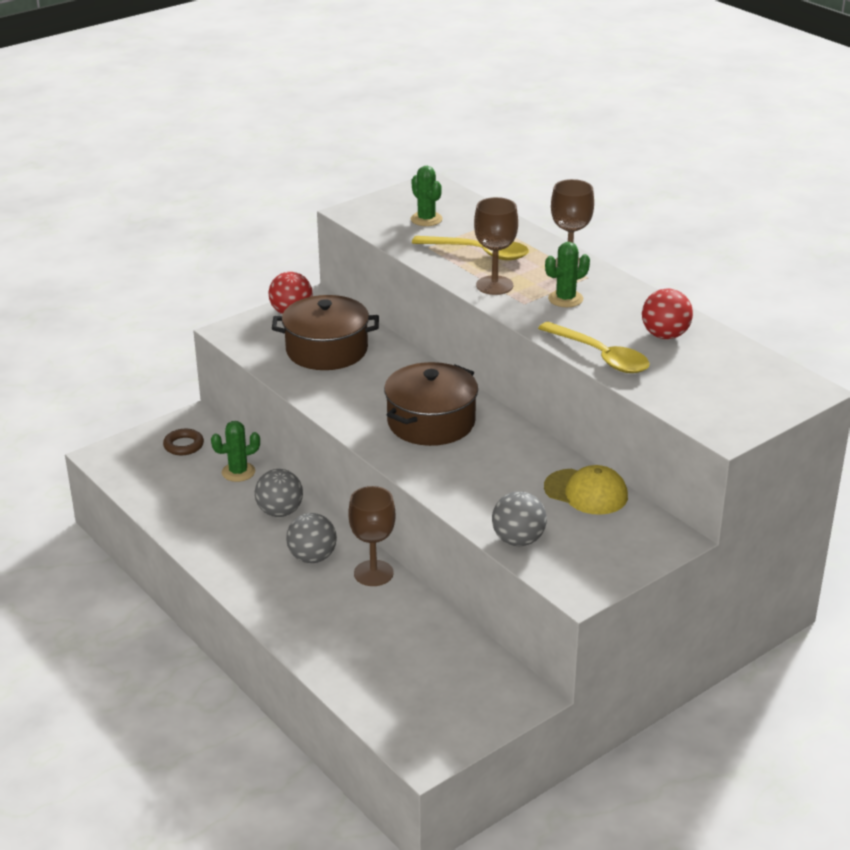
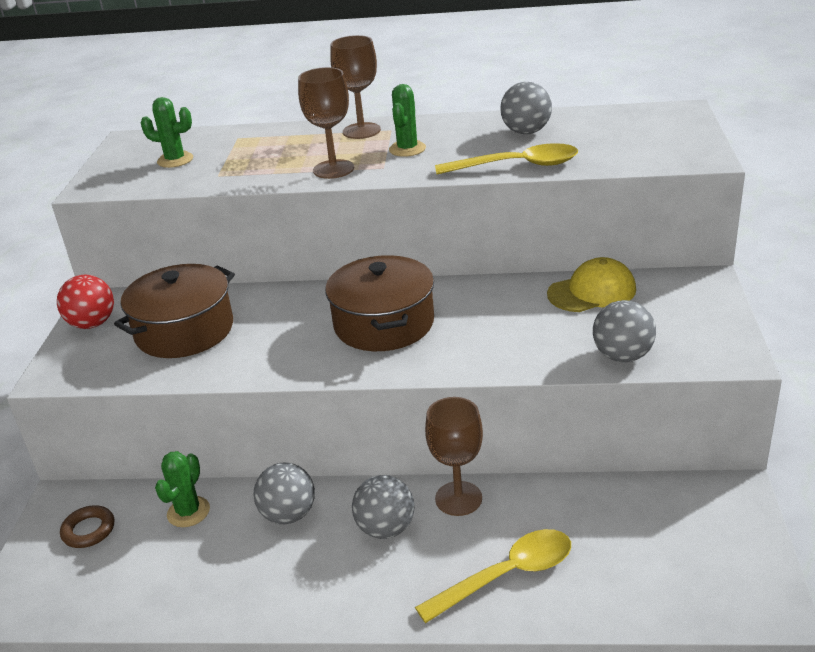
camera: 45 degrees left, 0 degrees up
(478, 253) = (271, 158): yellow spoon -> yellow spoon (506, 576)
(665, 335) = (526, 132): red ball -> grey ball

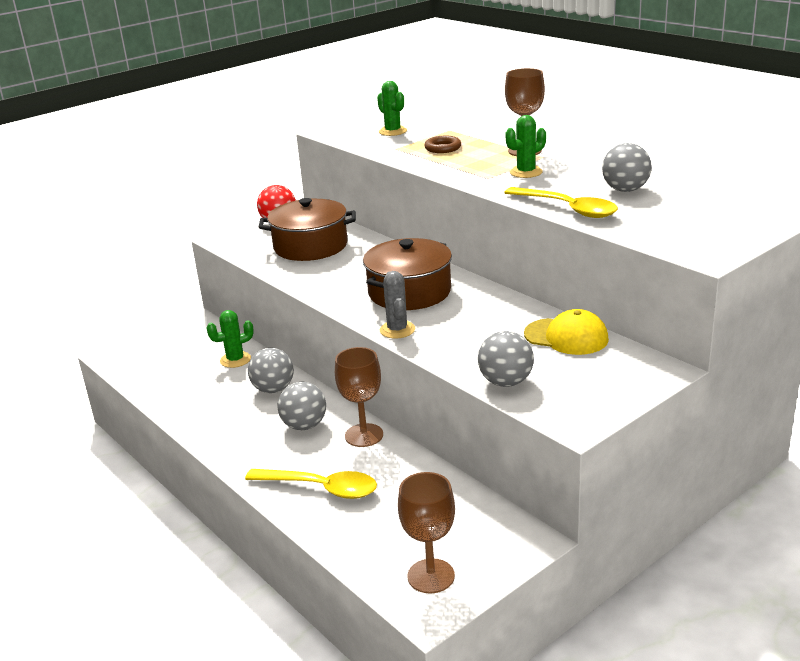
camera: 45 degrees right, 5 degrees down
(89, 530) = (186, 342): brown ring -> brown ring (443, 148)
(333, 169) = (459, 168): brown goblet -> brown goblet (431, 576)
(442, 364) = (397, 330): none -> grey cactus

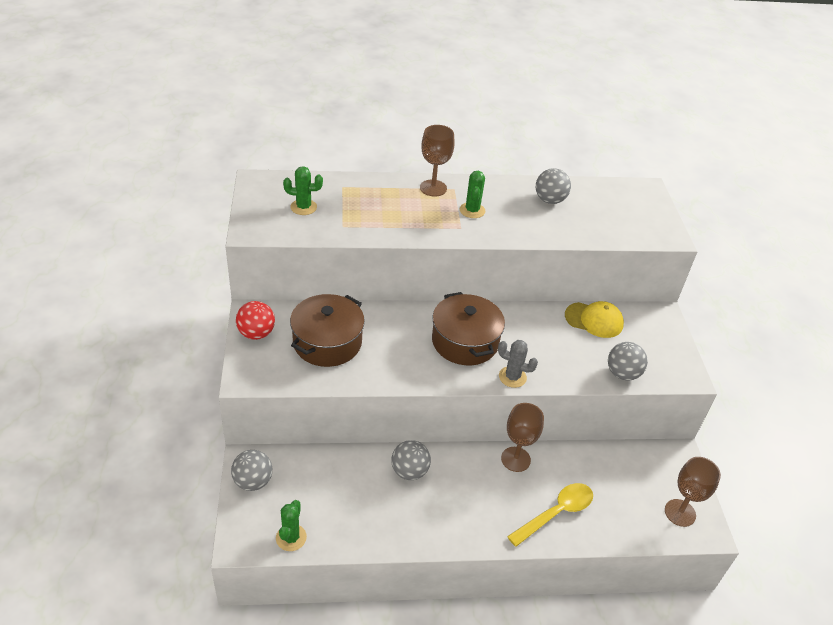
camera: 60 degrees left, 15 degrees up
(235, 360) = (341, 469): green cactus -> green cactus (291, 537)
(304, 425) = (475, 481): grey ball -> grey ball (253, 481)
(443, 148) = (376, 210): brown ring -> none
(566, 337) = (594, 320): yellow cap -> yellow cap turned 45 degrees clockwise
(567, 209) = (552, 234): yellow spoon -> none

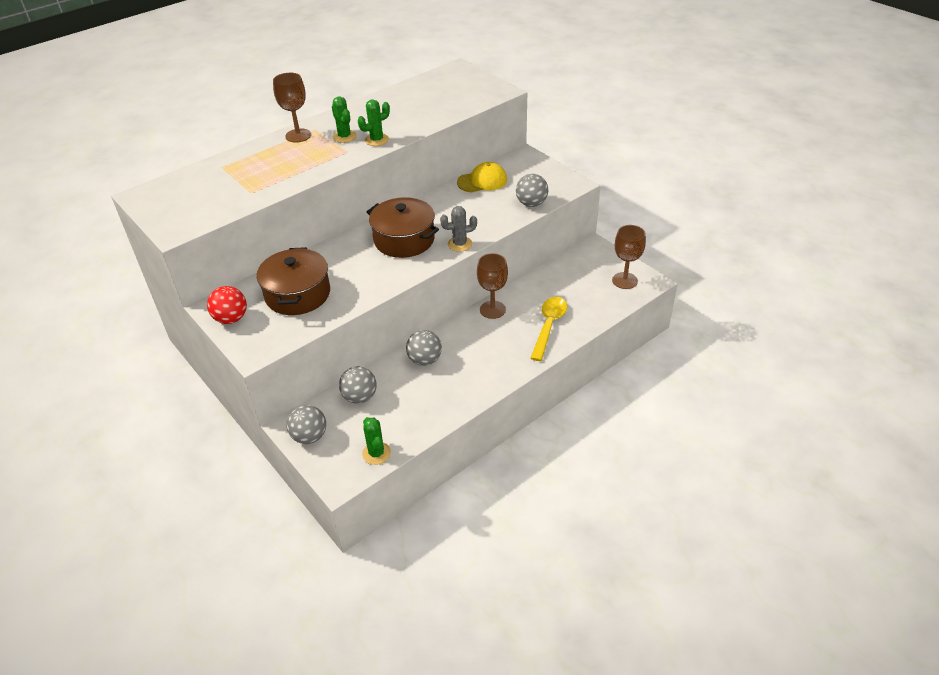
camera: 30 degrees left, 0 degrees up
(303, 207) = (203, 195): green cactus -> green cactus (377, 140)
(549, 200) = (396, 105): grey ball -> grey ball (360, 397)

